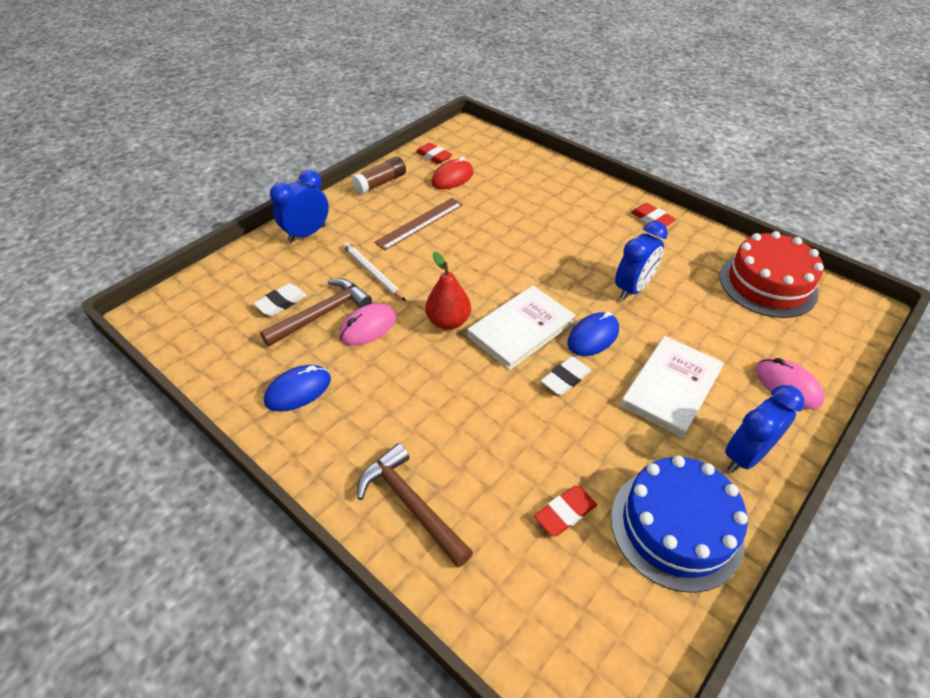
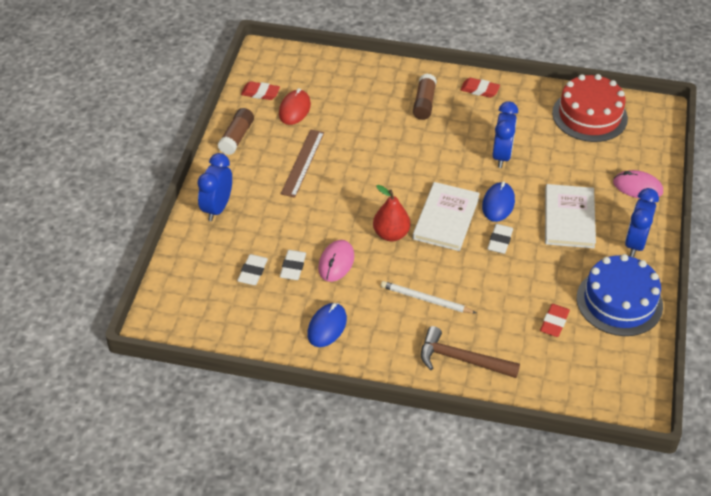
camera: 30 degrees left, 0 degrees up
(322, 314) = (293, 267): brown hammer -> white eraser
(372, 272) = (301, 220): white pencil -> white pencil (426, 300)
(583, 212) = (424, 103): none -> brown glue stick

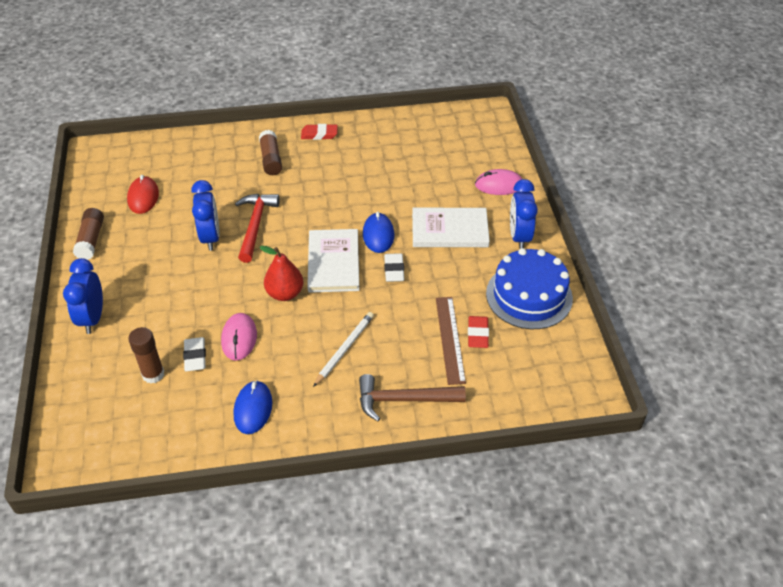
camera: 20 degrees left, 0 degrees up
(252, 272) = (153, 374): white eraser -> brown glue stick
(260, 93) = (102, 190): red eraser -> none
(302, 163) = (169, 247): brown ruler -> brown ruler (450, 339)
(387, 163) = (255, 225): none -> red hammer
(426, 300) = (344, 349): white pencil -> white pencil turned 120 degrees clockwise
(502, 156) = (364, 189): blue clock -> blue clock (210, 237)
(569, 218) = (449, 230): white book -> white book turned 75 degrees counterclockwise
(589, 115) = (429, 132): red cake -> none

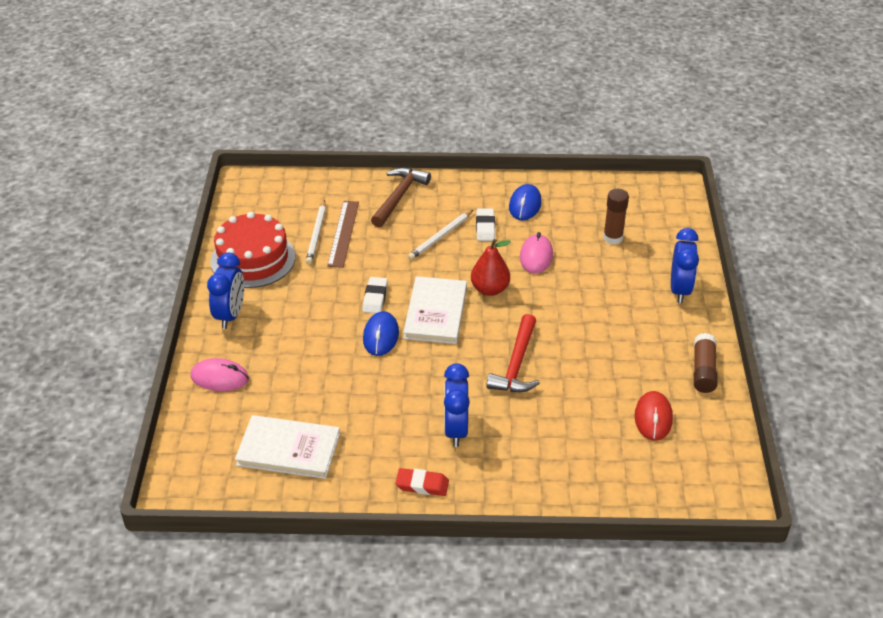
camera: 170 degrees left, 5 degrees down
(195, 356) = (576, 247): white eraser -> white eraser (485, 227)
(210, 237) = (567, 356): blue clock -> blue clock (455, 429)
(271, 159) = (492, 452): brown glue stick -> none
(403, 400) = (399, 197): brown hammer -> brown hammer turned 75 degrees counterclockwise
(449, 230) = (301, 331): white book -> white book (288, 449)
(477, 334) = (317, 234): red eraser -> white pencil
(529, 296) = (253, 259): blue cake -> red cake

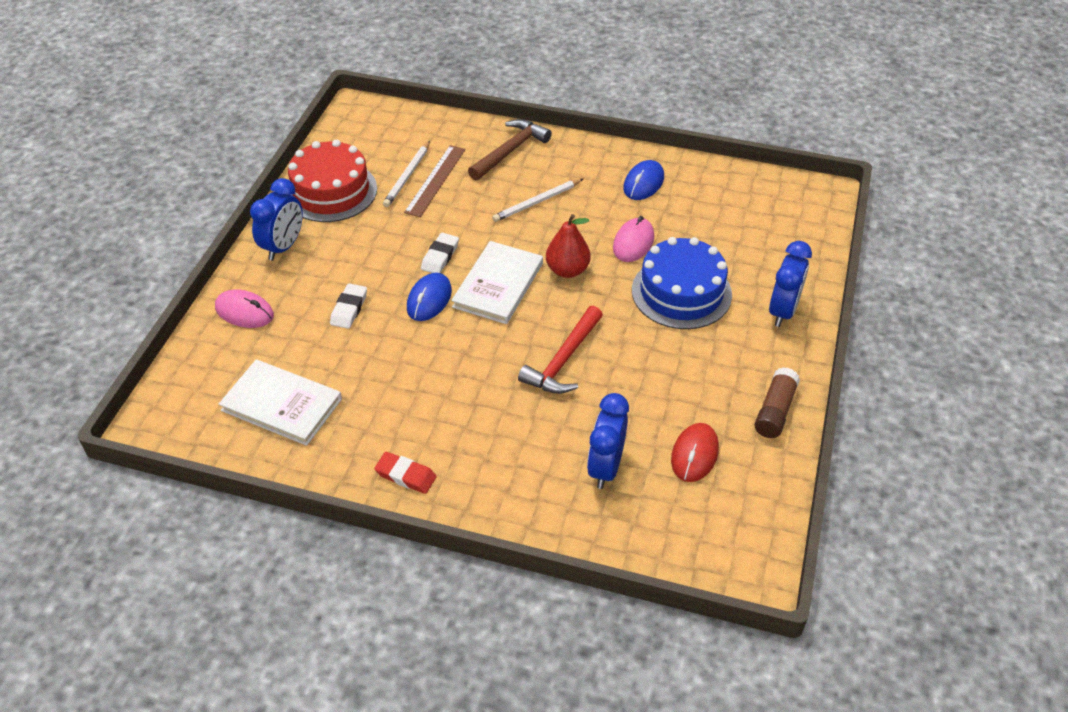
camera: 15 degrees right, 5 degrees up
(455, 429) = (467, 420): blue clock -> blue clock (605, 467)
(485, 227) = (590, 200): white eraser -> white eraser (349, 309)
(592, 290) = (681, 292): none -> blue cake
(612, 238) = (728, 237): brown glue stick -> none

